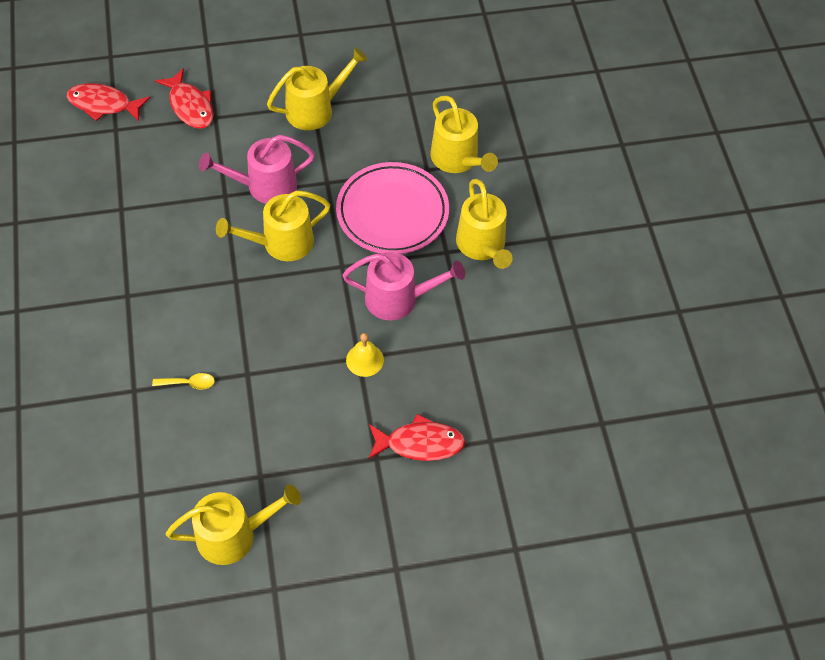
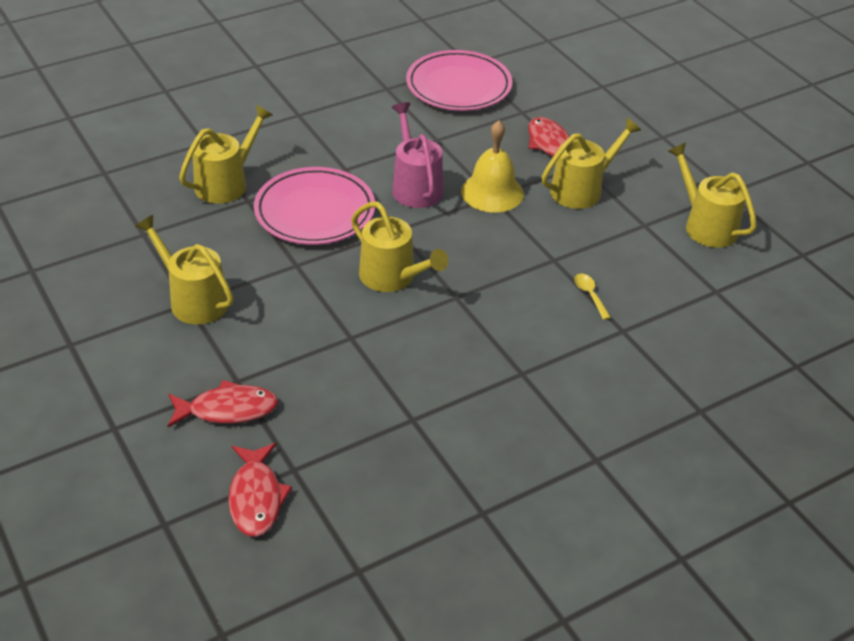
camera: 110 degrees left, 15 degrees down
(190, 106) = (227, 409): red fish -> red fish turned 45 degrees clockwise
(265, 186) = (323, 309): pink watering can -> none
(364, 360) = (492, 192): yellow bell -> yellow bell, size x1.72
(482, 246) = (327, 149): yellow watering can -> yellow watering can (581, 190)
(559, 395) = (458, 86): none -> pink plate

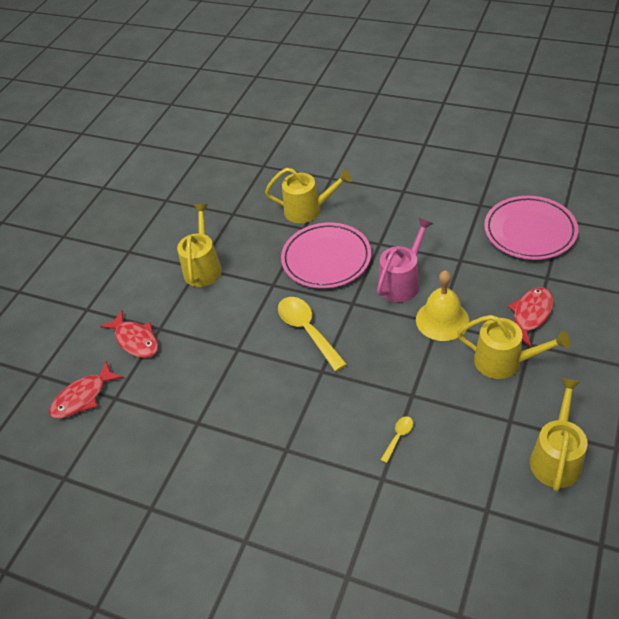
camera: 60 degrees right, 5 degrees up
(392, 277) = (307, 330): yellow watering can -> yellow spoon

